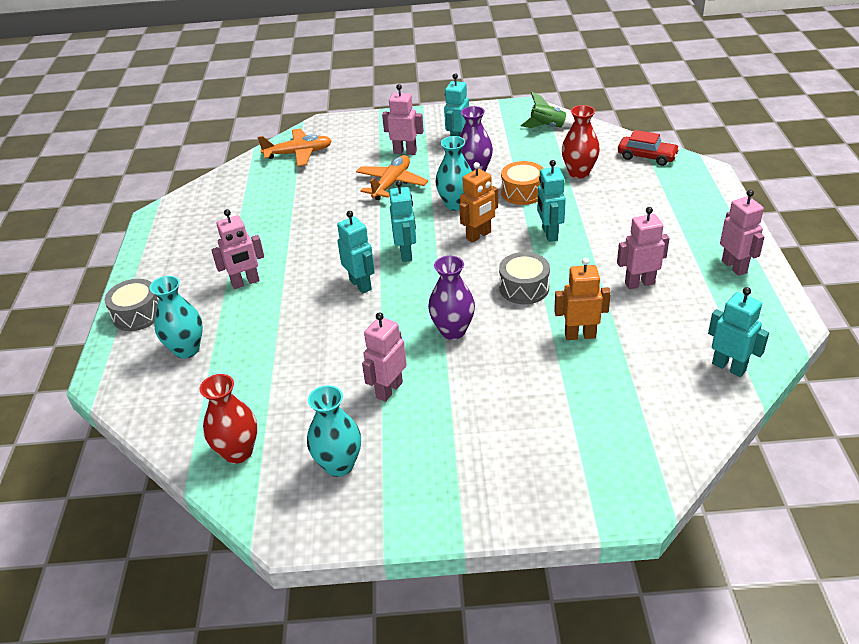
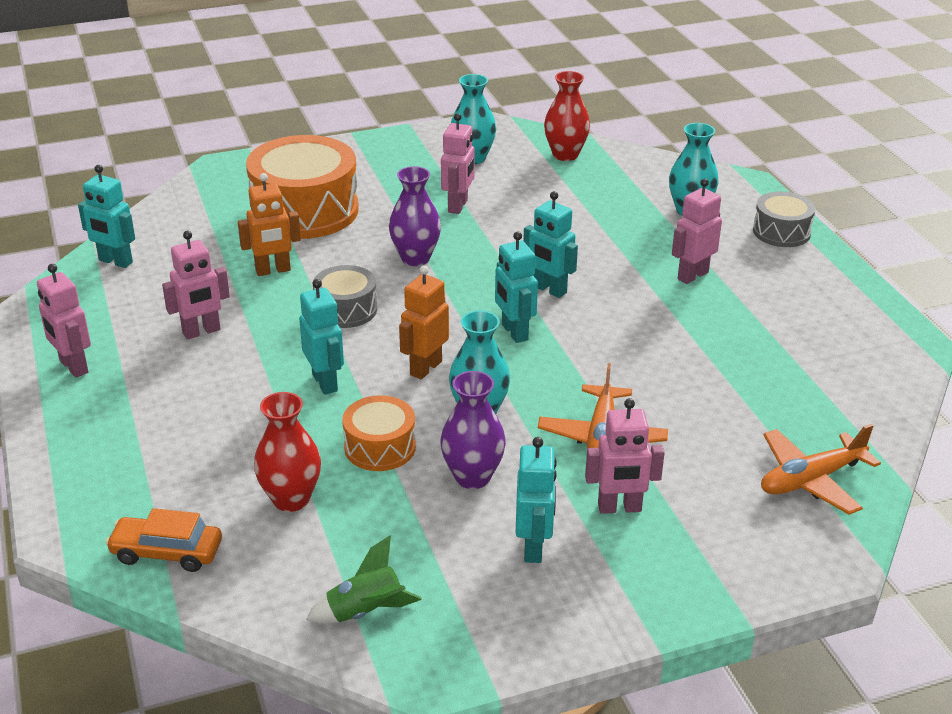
camera: 160 degrees right, 5 degrees down
(542, 408) = (305, 210): none -> orange drum
(647, 157) = (167, 552): red car -> orange car

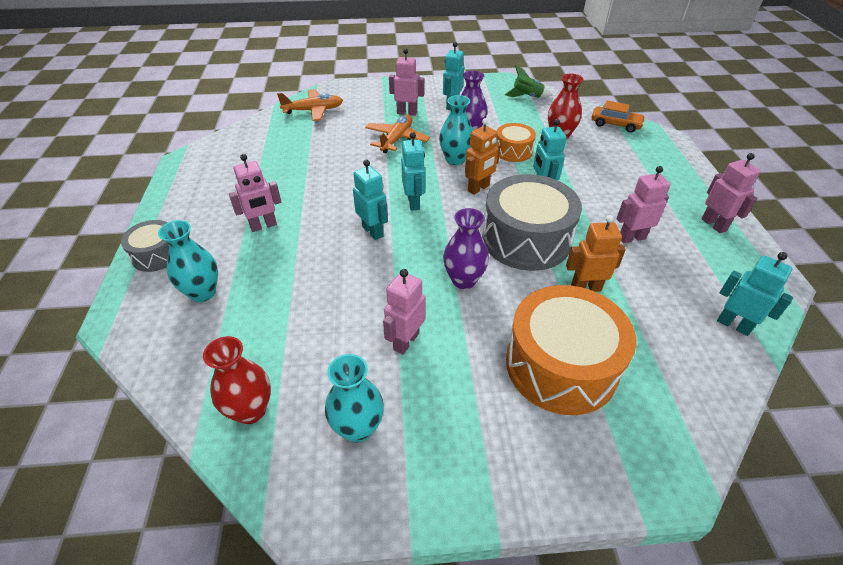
camera: 165 degrees left, 10 degrees up
(346, 310) = (526, 239): grey drum -> grey drum, size x1.91

